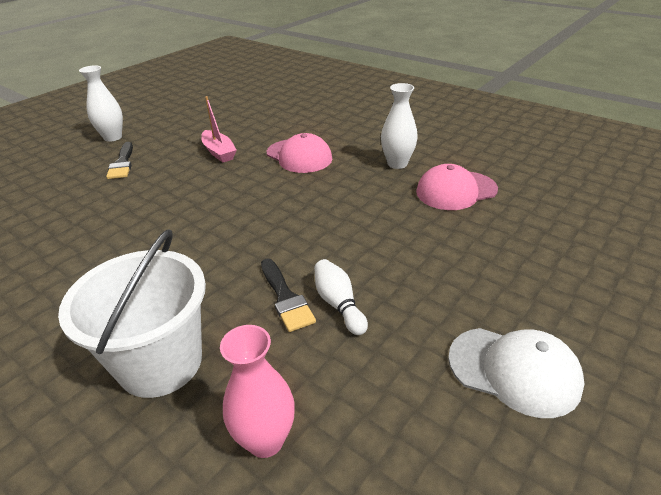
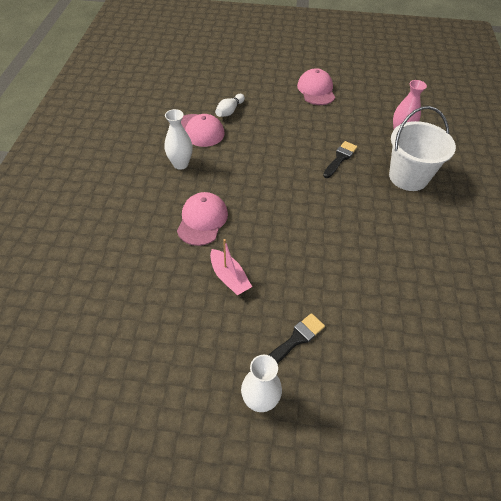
camera: 125 degrees left, 15 degrees up
(219, 152) = (229, 277): pink boat -> pink boat turned 120 degrees clockwise
(339, 304) = (327, 141): white bowling pin -> white bowling pin (229, 111)
(514, 370) = (316, 90): white cap -> pink cap

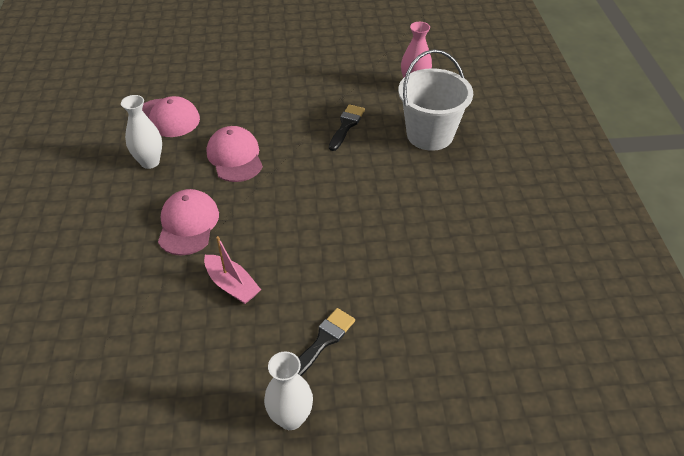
camera: 10 degrees left, 5 degrees down
(229, 111) = (202, 89): white bowling pin -> none
(316, 90) = (306, 49): pink cap -> pink cap (235, 157)

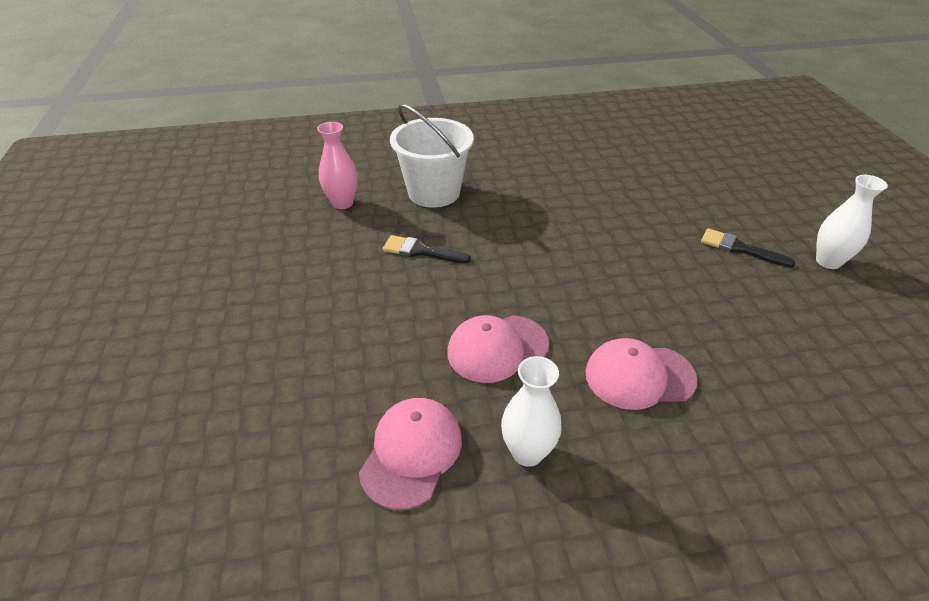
camera: 95 degrees left, 5 degrees down
(232, 285) = (712, 319): pink boat -> none

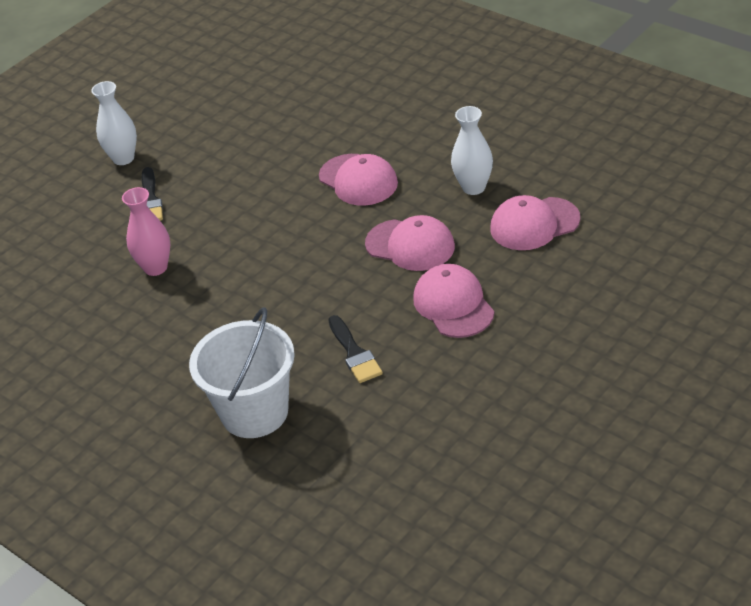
camera: 125 degrees left, 0 degrees up
(342, 203) = (347, 461): pink vase -> pink vase (155, 267)
(393, 325) = (453, 305): none -> pink cap

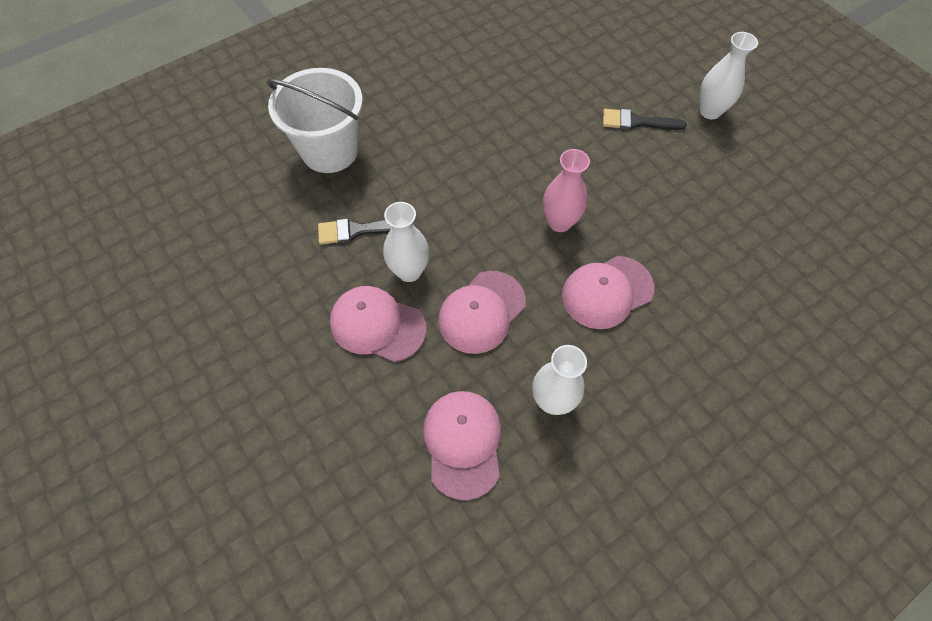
camera: 100 degrees right, 20 degrees up
(155, 267) = (538, 114): pink vase -> pink vase (559, 222)
(387, 302) = (409, 271): none -> white vase
(453, 305) = (377, 325): pink cap -> pink cap turned 150 degrees counterclockwise

